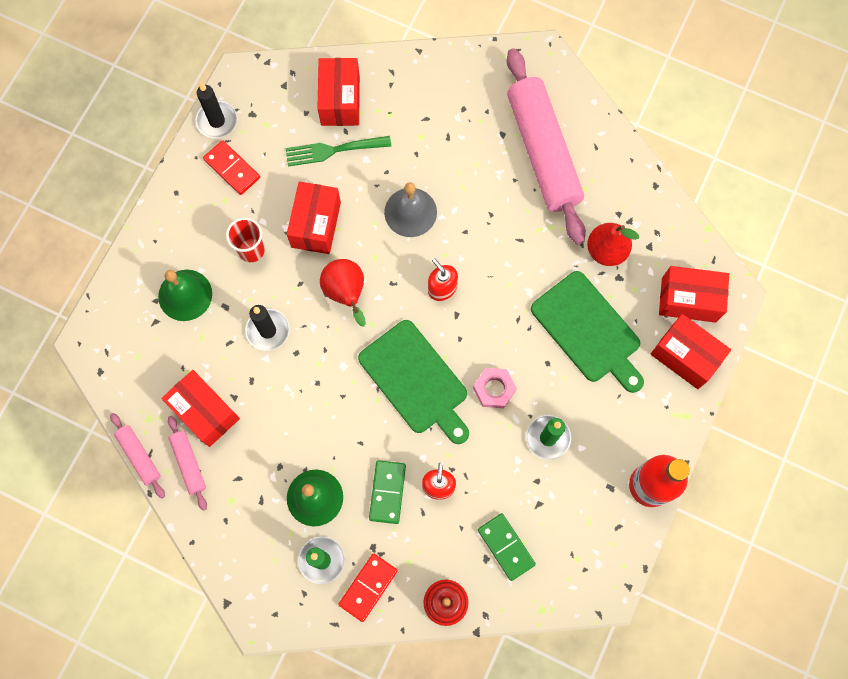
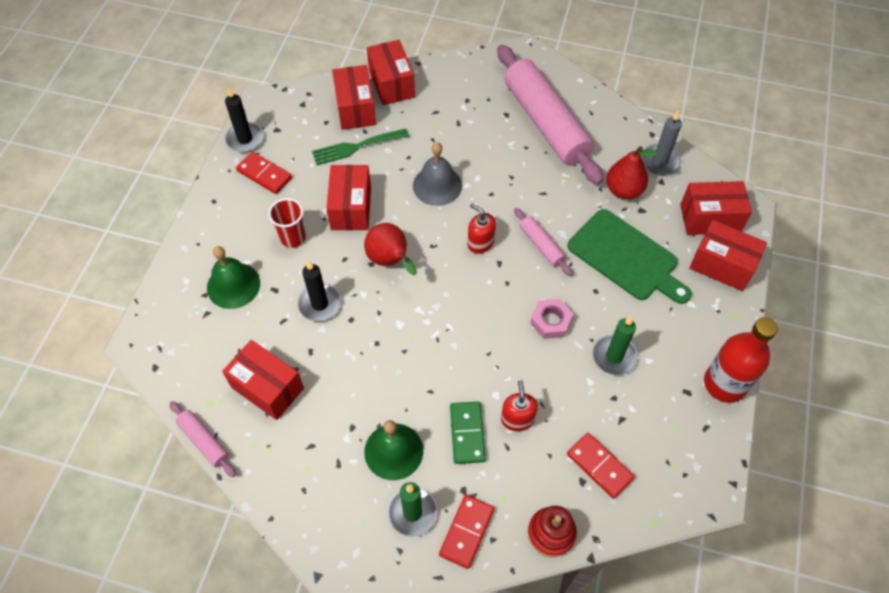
camera: 10 degrees left, 15 degrees down
(189, 463) = (257, 440): pink rolling pin -> pink rolling pin (541, 245)
(385, 74) = (392, 84): none -> red box
(416, 381) = (473, 326): green cutting board -> none
(506, 547) = (599, 466): green domino -> red domino
(654, 221) = (660, 161): none -> grey candle

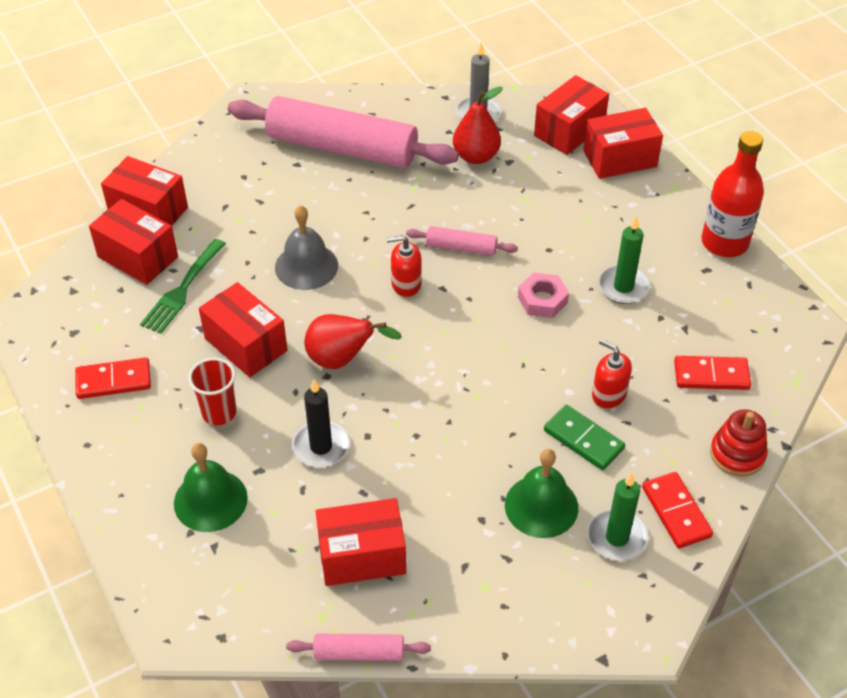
camera: 45 degrees left, 10 degrees down
(245, 139) = (48, 365): black candle -> none
(626, 257) = (541, 206): green cutting board -> none

